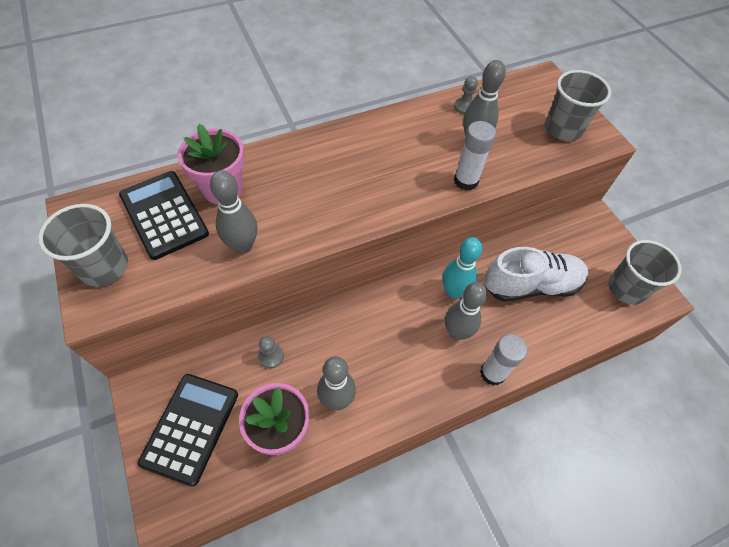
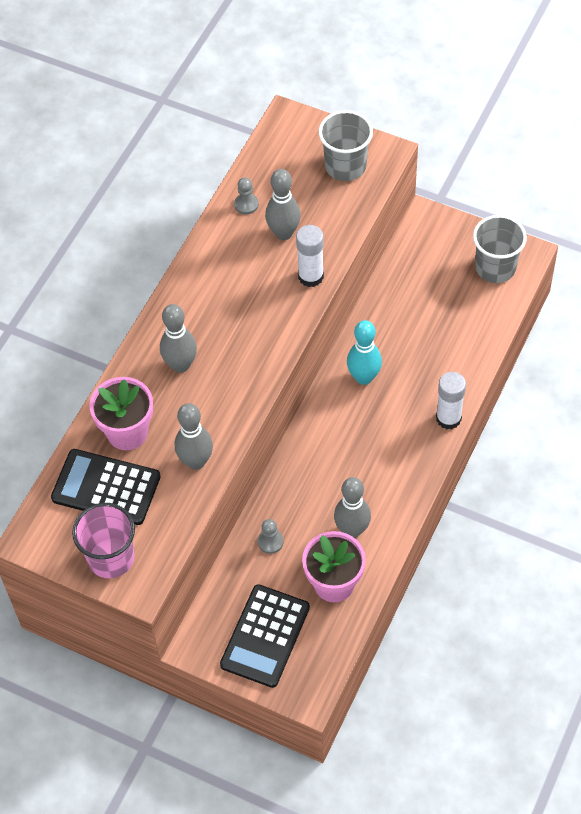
camera: 35 degrees left, 0 degrees up
(104, 267) = (111, 558): grey cup -> pink cup
(190, 428) = (265, 636): black calculator -> black calculator turned 135 degrees counterclockwise
(456, 332) = (395, 409): grey bowling pin -> grey bowling pin (180, 365)
(531, 285) = (420, 323): white shoe -> none

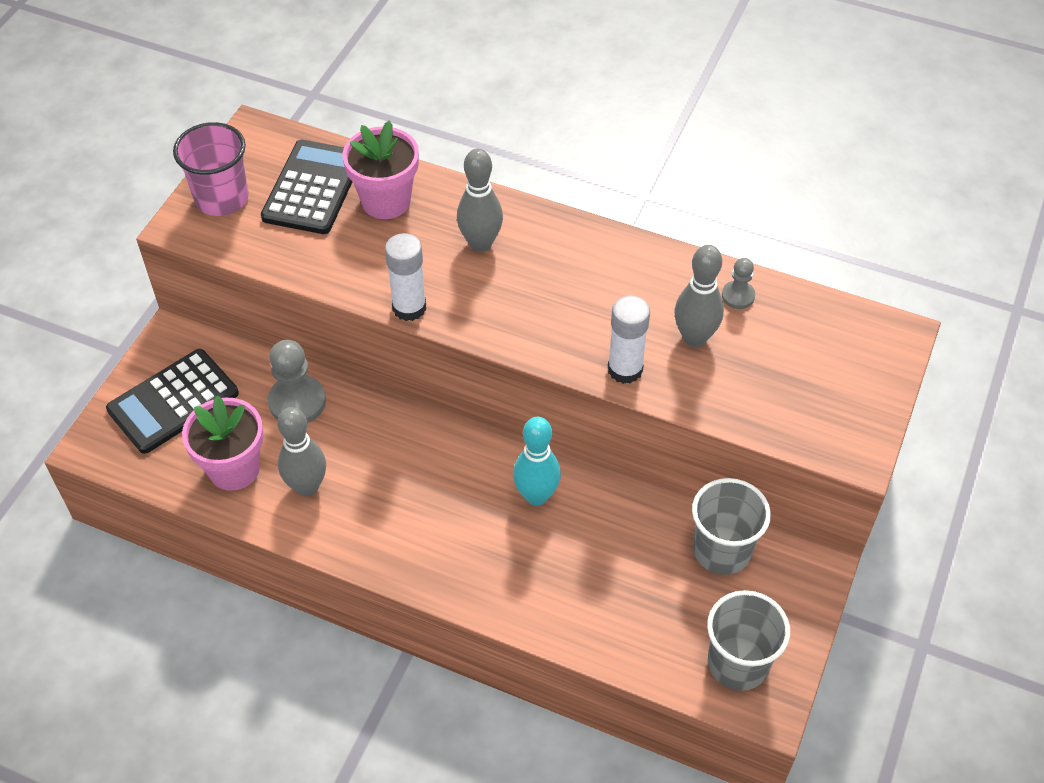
camera: 85 degrees right, 5 degrees down
(196, 461) = (342, 265): grey bowling pin -> none
(265, 636) = (173, 402): black calculator -> black calculator turned 60 degrees counterclockwise
(270, 542) = (297, 402): grey pawn -> grey pawn, size x1.80
(345, 166) = (823, 404): grey cup -> grey cup (722, 550)
(448, 418) = (473, 598): white glue stick -> white glue stick (409, 307)

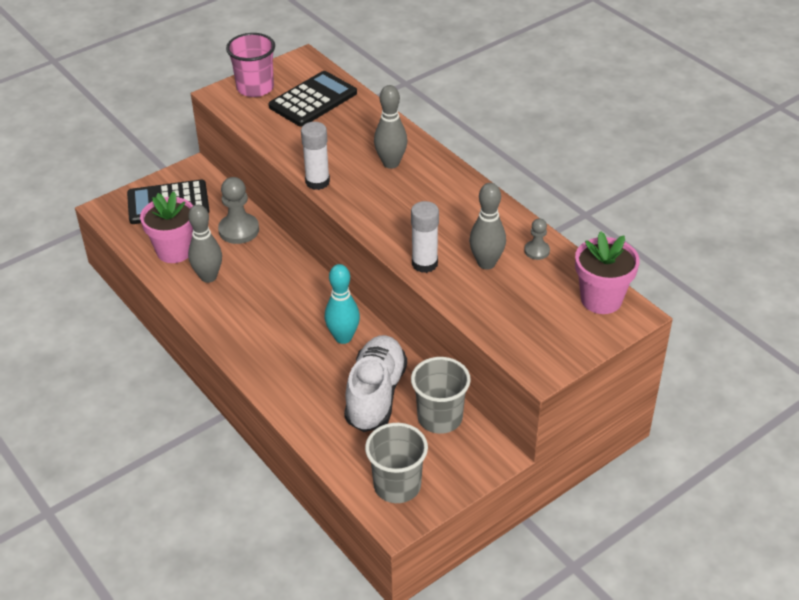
camera: 30 degrees right, 10 degrees down
(386, 201) = (351, 121): pink flower pot -> pink flower pot (601, 299)
(629, 555) = (375, 395): none -> white shoe

